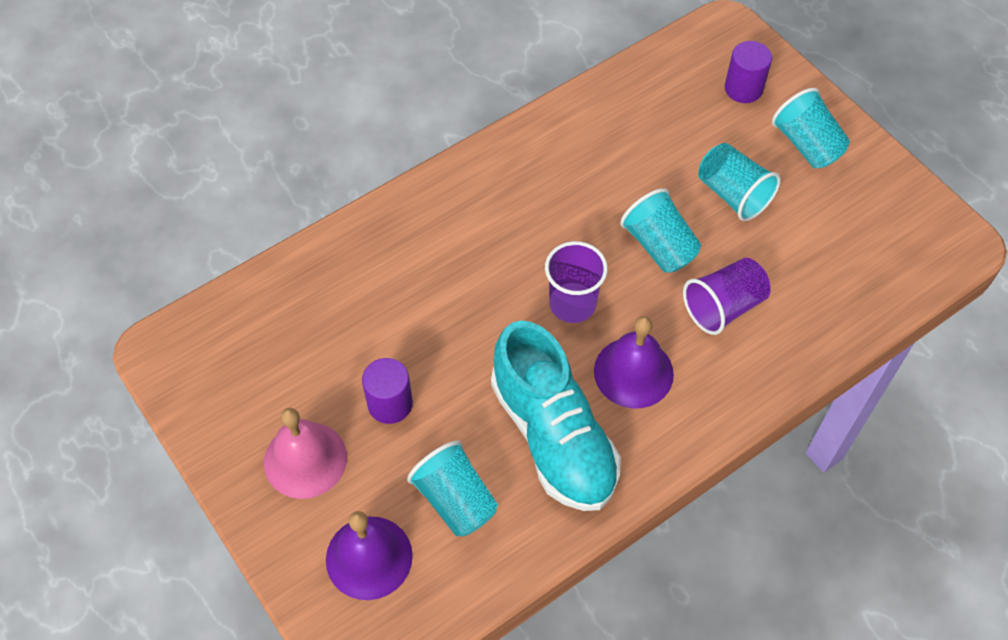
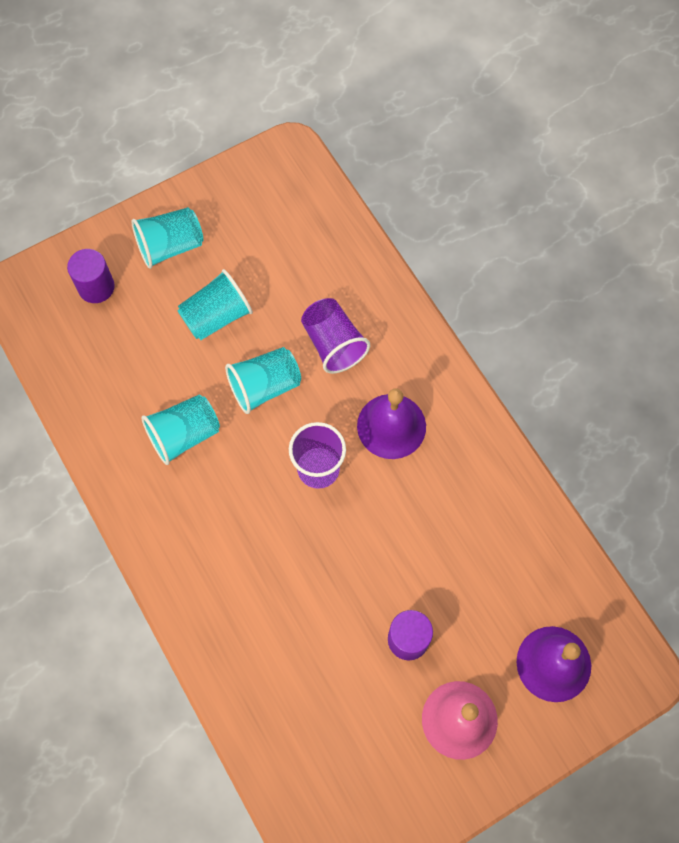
camera: 85 degrees left, 10 degrees up
(455, 500) = (504, 586): turquoise cup -> turquoise cup (184, 435)
(553, 436) = (448, 499): turquoise shoe -> none

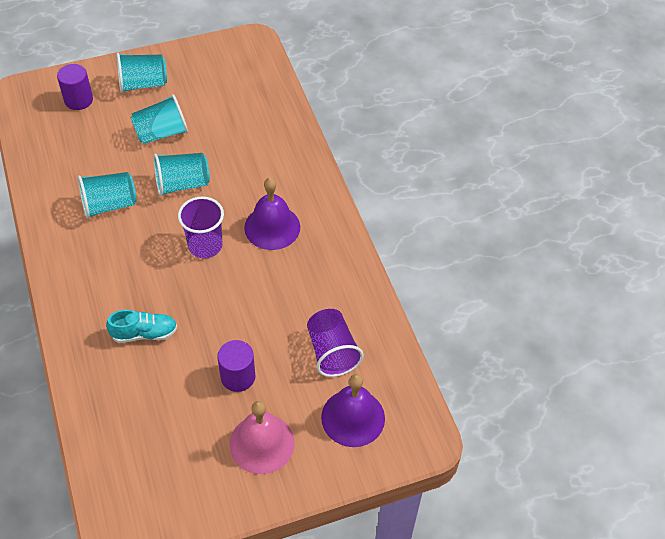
camera: 10 degrees right, 15 degrees down
(282, 605) = (144, 333): none -> turquoise shoe
(333, 344) = (244, 166): purple cup -> purple cup (332, 352)

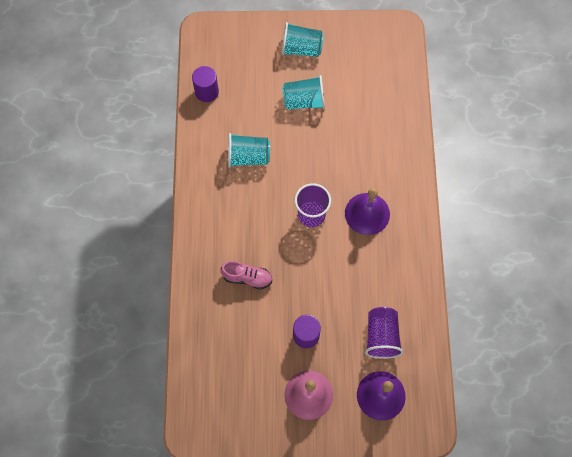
camera: 20 degrees right, 15 degrees up
(78, 100) = (247, 51): purple cylinder -> purple cylinder (207, 92)
(144, 333) = (247, 278): turquoise shoe -> pink shoe
(182, 184) = (308, 154): turquoise cup -> none

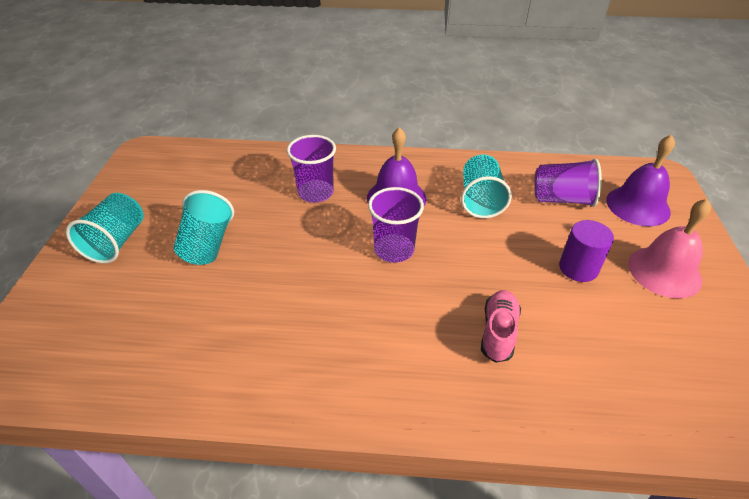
camera: 85 degrees left, 25 degrees down
(207, 92) = (129, 374): purple cylinder -> none
(248, 157) = (282, 318): turquoise cup -> turquoise cup (480, 200)
(366, 157) = (315, 193): none -> purple cup

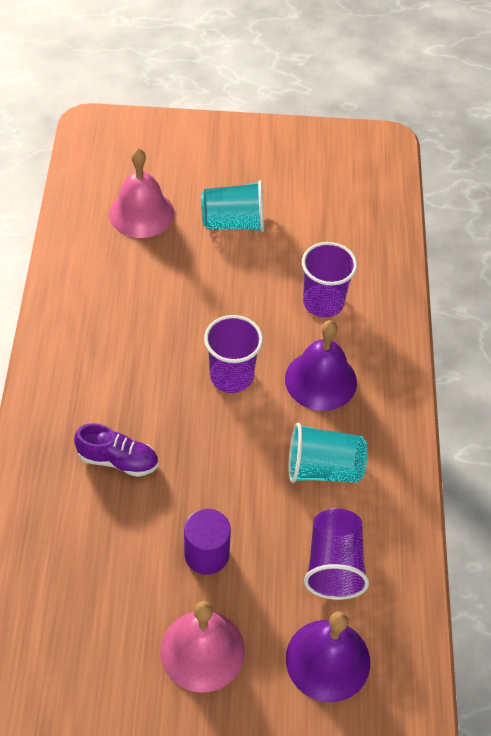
camera: 85 degrees right, 10 degrees up
(116, 242) = (235, 157): turquoise cup -> none
(168, 319) = (141, 213): none -> pink bell
(498, 332) = (118, 460): pink shoe -> purple shoe

